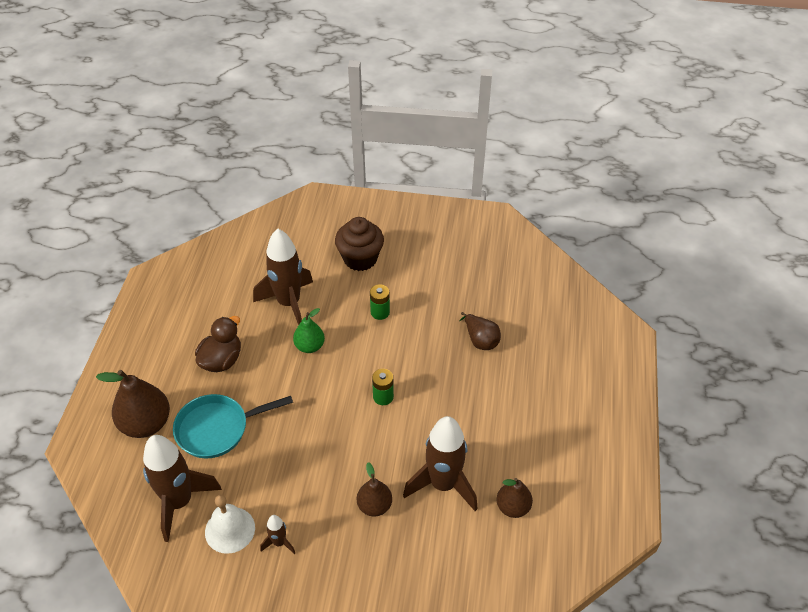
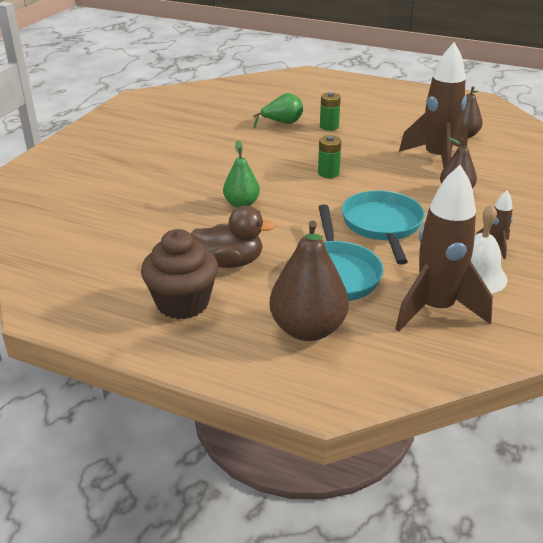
camera: 75 degrees left, 15 degrees down
(221, 360) = (230, 262): brown duck -> brown duck turned 135 degrees clockwise
(289, 303) = (169, 210): brown rocket -> none
(297, 452) = (382, 225): none -> turquoise pan
(360, 259) = (135, 163): brown cupcake -> brown cupcake (182, 303)
(380, 312) = (218, 162): green battery -> green battery (329, 126)
(480, 340) = (282, 123): brown pear -> green pear

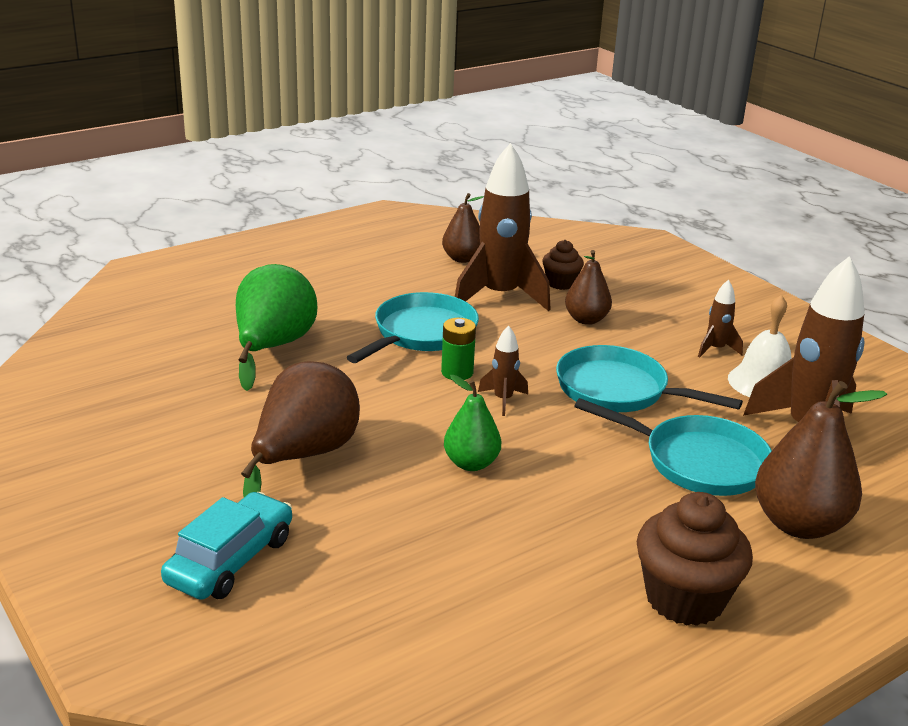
camera: 60 degrees left, 5 degrees down
(98, 174) = (230, 560): none -> turquoise car
(196, 162) = (304, 456): none -> brown pear
(230, 262) = (614, 526): brown duck -> none
(282, 123) = (272, 347): green pear -> green pear, size x1.66
(318, 194) = (503, 400): none -> brown rocket
(329, 126) = (330, 322): green battery -> none
(355, 151) = (421, 334): none -> turquoise pan
(489, 171) = (561, 283): none -> brown cupcake

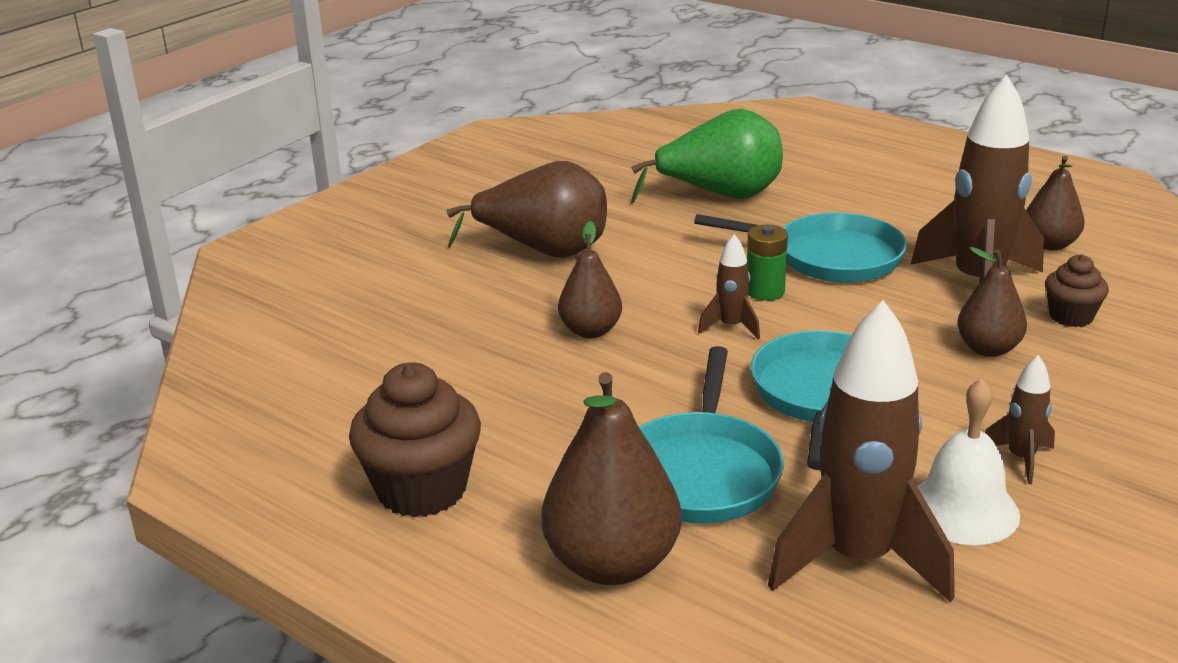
camera: 75 degrees right, 0 degrees up
(230, 560) = (377, 257): turquoise car -> none
(471, 463) = (590, 331): green pear -> brown pear

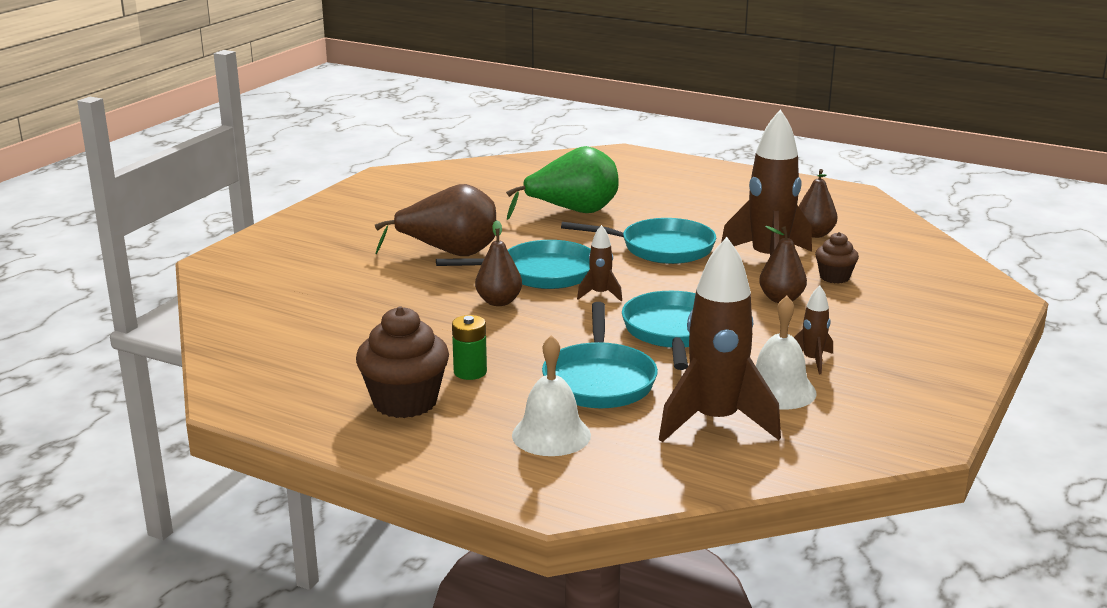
camera: 10 degrees left, 5 degrees down
(612, 564) = (551, 435): brown pear -> white bell
(658, 288) = (542, 273): none -> turquoise pan
(765, 291) = (619, 272): green battery -> green battery (470, 372)

